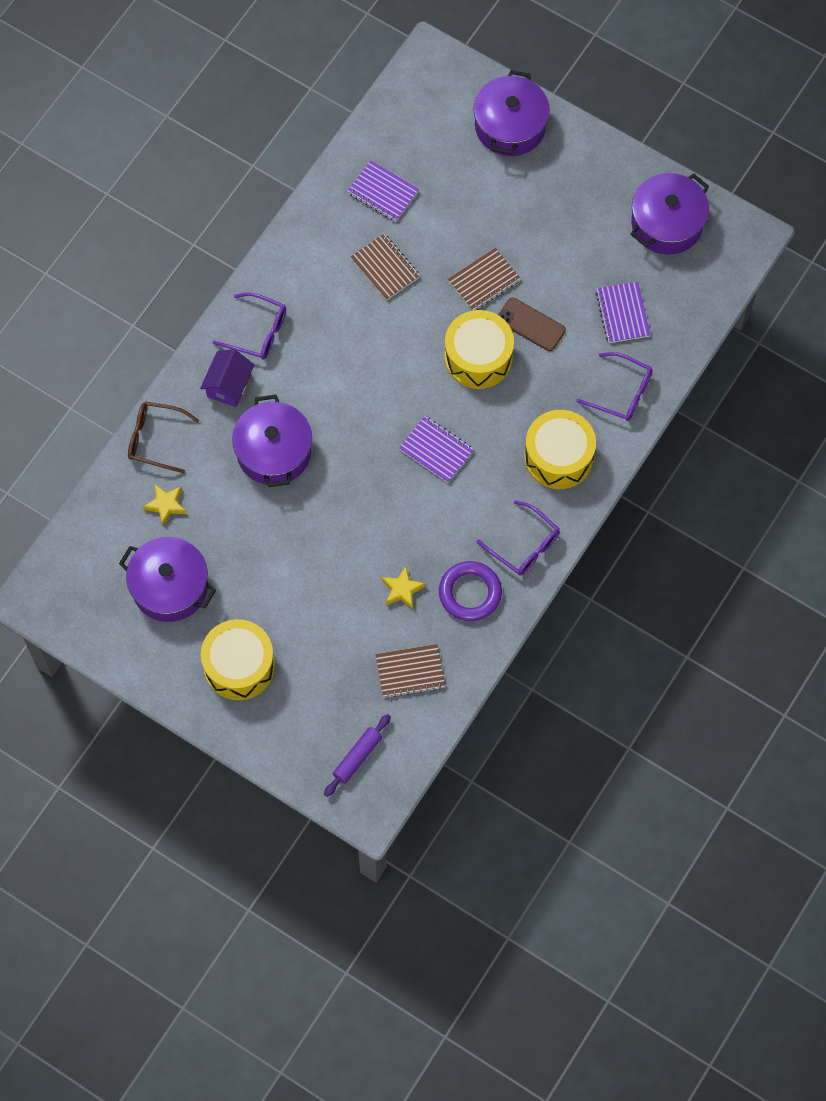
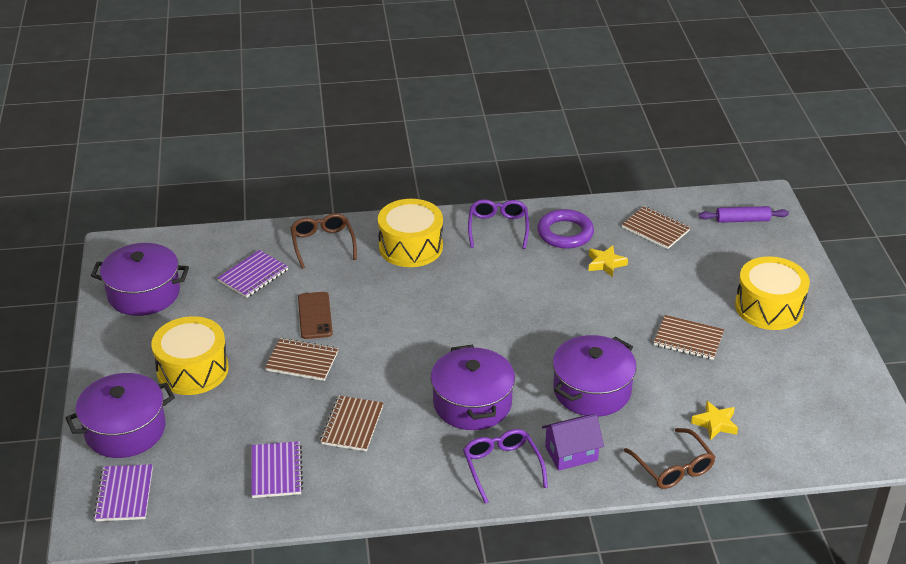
camera: 130 degrees left, 30 degrees down
(170, 587) = (770, 379): purple pot -> purple pot (472, 403)
(261, 569) = (688, 339): none -> brown notebook
(436, 450) = (480, 306): purple notebook -> purple notebook (124, 494)
(478, 357) = (375, 327): yellow drum -> yellow drum (192, 370)
(622, 392) = (322, 244): purple glasses -> brown glasses

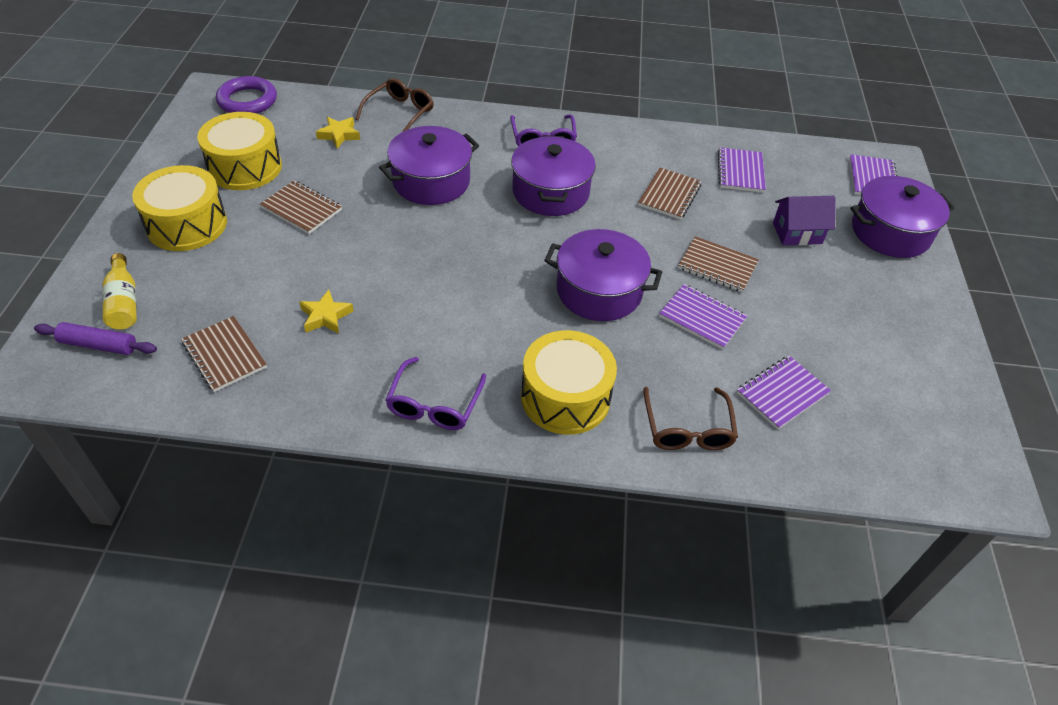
camera: 170 degrees left, 10 degrees up
(144, 293) = (923, 395): purple pot -> purple pot (599, 291)
(192, 370) = (836, 280): yellow drum -> yellow drum (245, 167)
(315, 316) = (702, 318): brown phone -> purple notebook
(565, 233) = (348, 375): purple ring -> purple ring (247, 101)
(571, 453) = (479, 137): purple house -> purple house (797, 233)
(673, 467) = (400, 113): brown glasses -> brown glasses turned 45 degrees clockwise
(754, 246) = (124, 302): none -> yellow bottle

